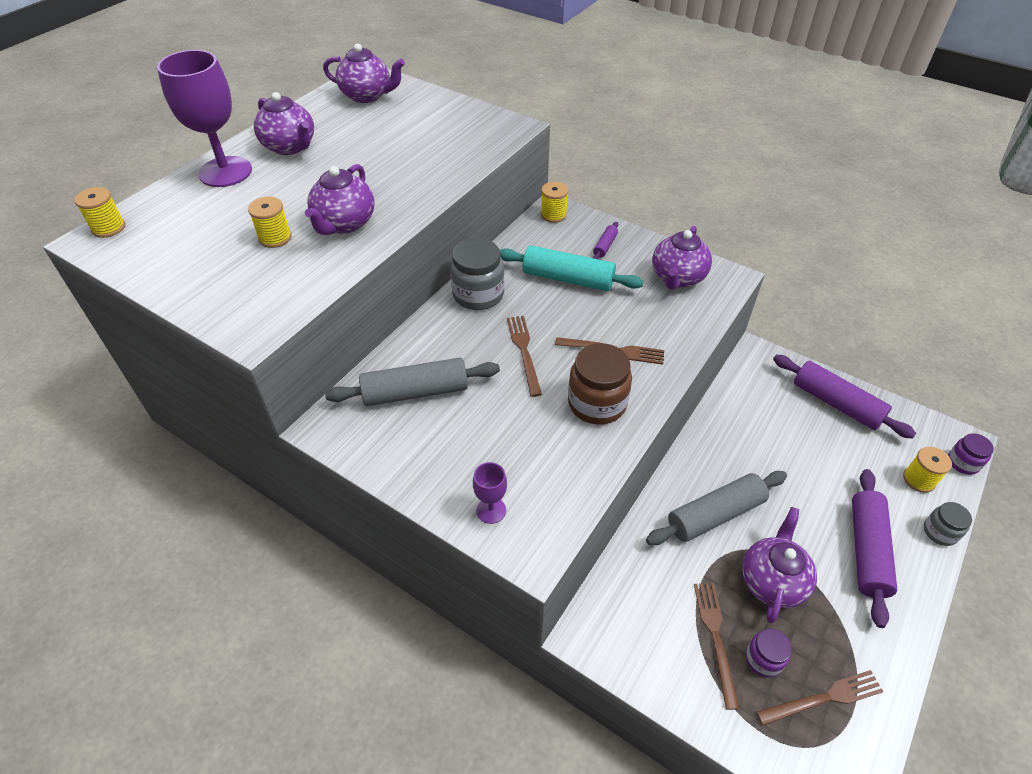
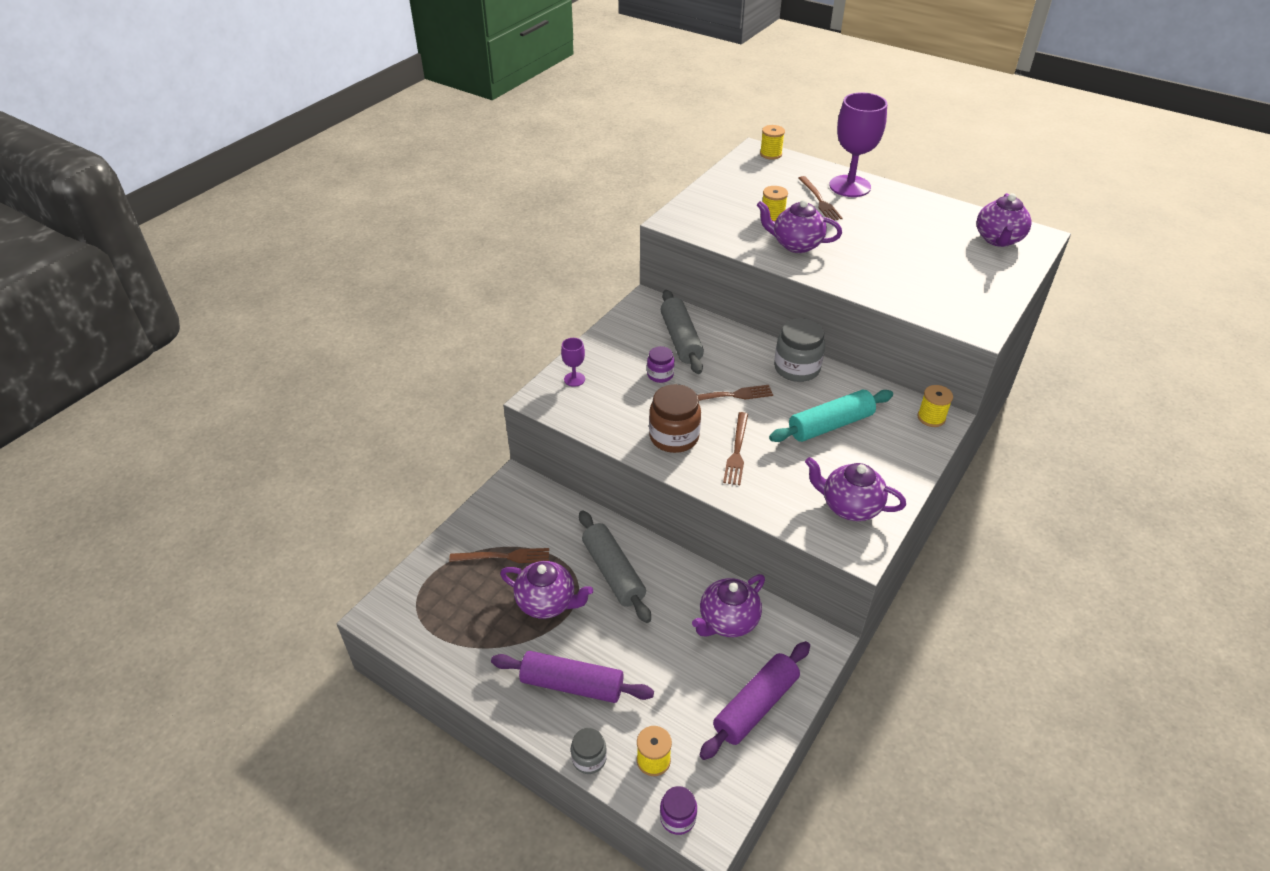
camera: 90 degrees right, 5 degrees down
(290, 147) = (895, 210): purple teapot -> purple teapot (727, 621)
(568, 279) = (830, 425): turquoise rolling pin -> turquoise rolling pin turned 45 degrees clockwise
(605, 246) = (889, 454): purple rolling pin -> none
(763, 659) = (483, 584): purple jar -> purple jar (660, 375)
(823, 698) = (448, 617): brown fork -> brown fork (819, 200)

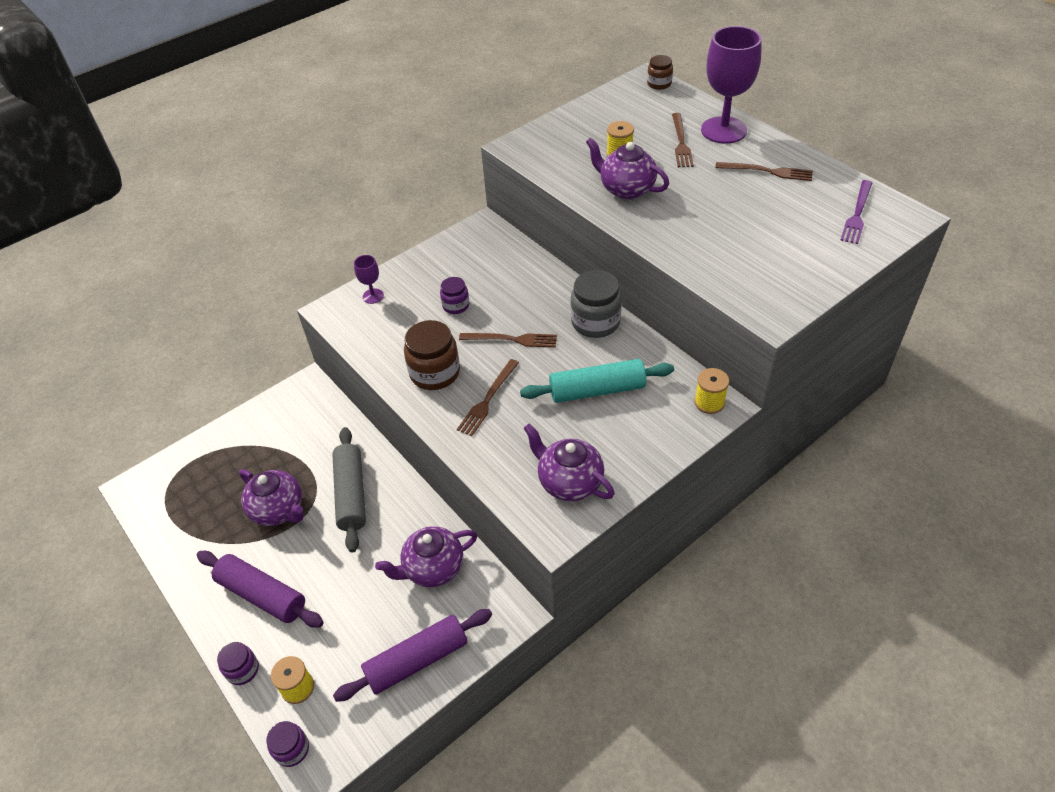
camera: 20 degrees right, 5 degrees up
(504, 557) = (263, 457): brown fork -> brown fork (767, 171)
(589, 758) = (242, 670): grey jar -> purple jar
(681, 339) = (495, 271): grey rolling pin -> none
(770, 154) = (659, 84): yellow spool -> brown jar
(998, 239) = (857, 214): purple teapot -> purple fork

